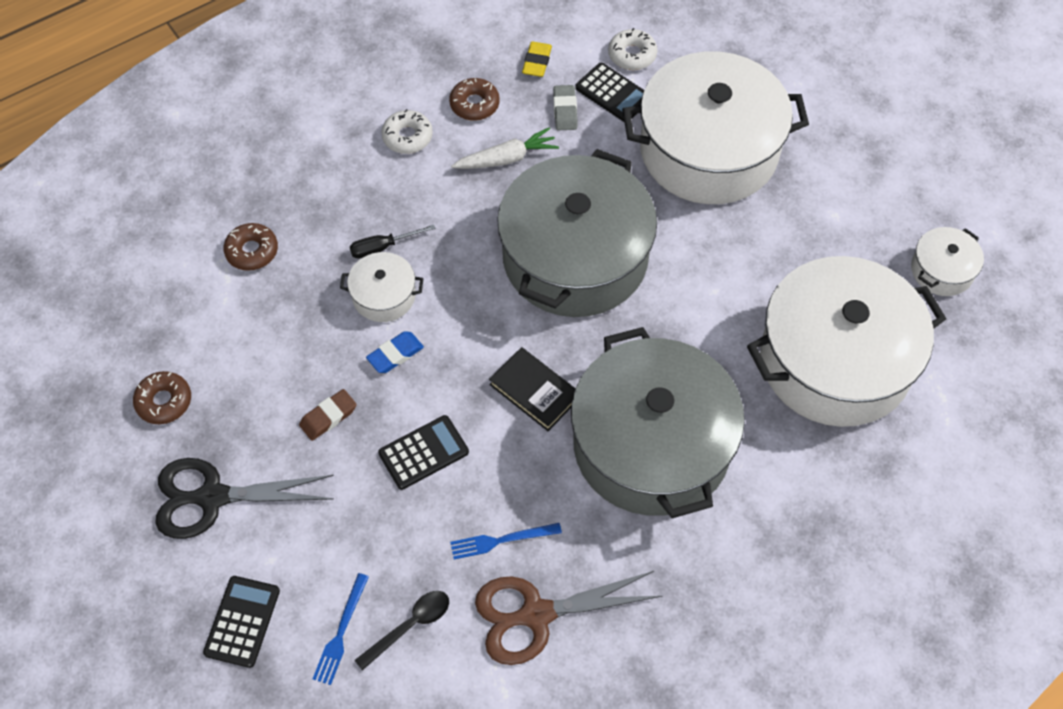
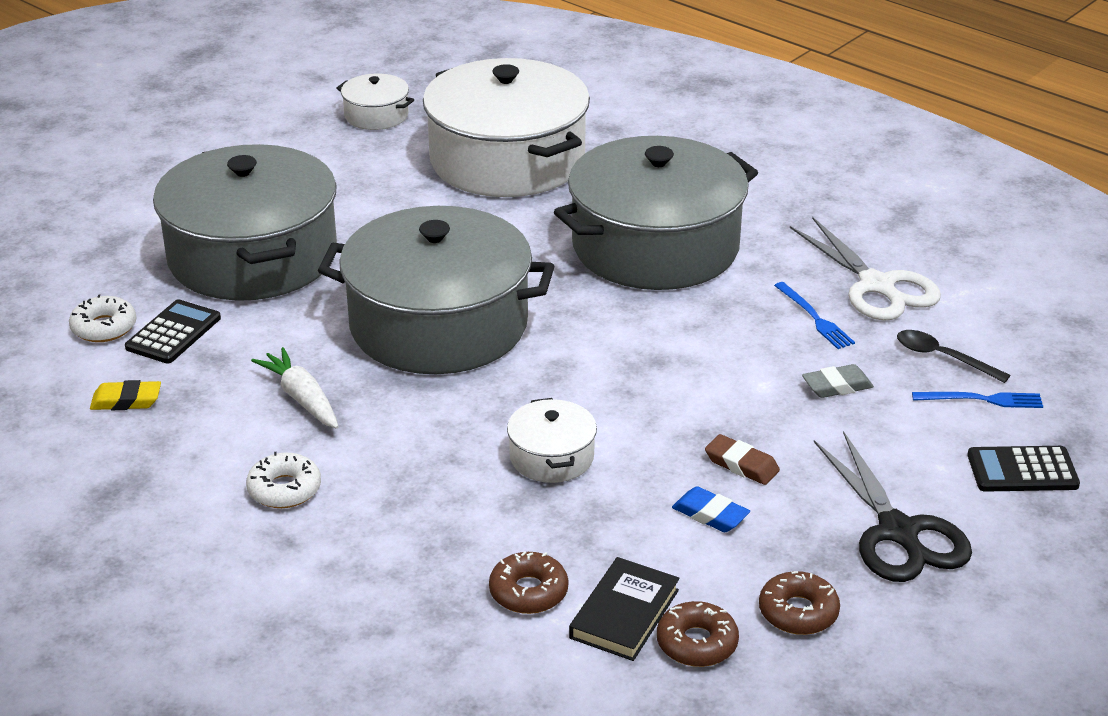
camera: 105 degrees left, 25 degrees down
(382, 247) = (478, 473): black screwdriver -> none
(395, 354) = (631, 431): blue eraser -> blue eraser (710, 514)
(423, 453) = (746, 385): black calculator -> none
(474, 104) = (213, 441): brown donut -> brown donut (697, 643)
(534, 391) = (630, 325): black book -> black book (624, 614)
(536, 614) = (876, 285): brown scissors -> white scissors
(565, 110) = (210, 365): grey eraser -> grey eraser (837, 386)
(708, 150) = (252, 256): white pot -> grey pot

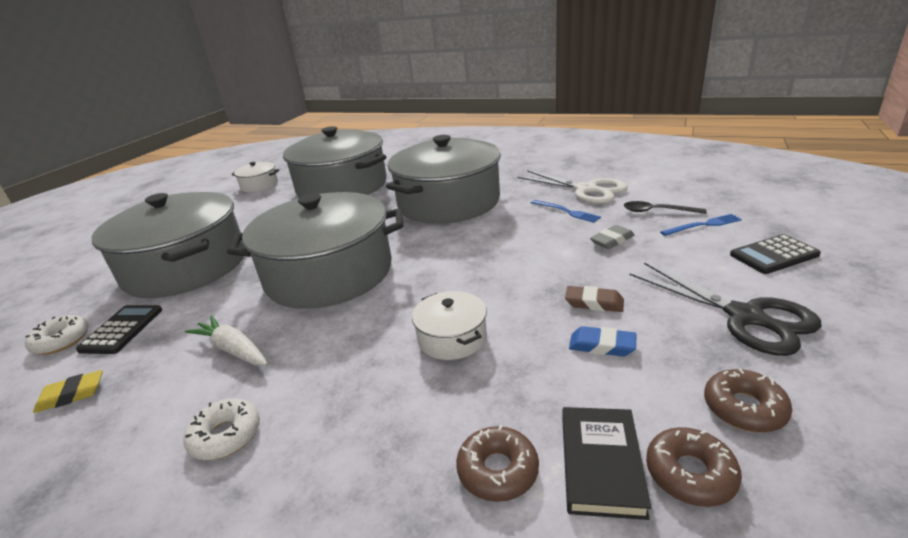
camera: 15 degrees left, 5 degrees down
(507, 160) = (342, 186): white pot -> grey pot

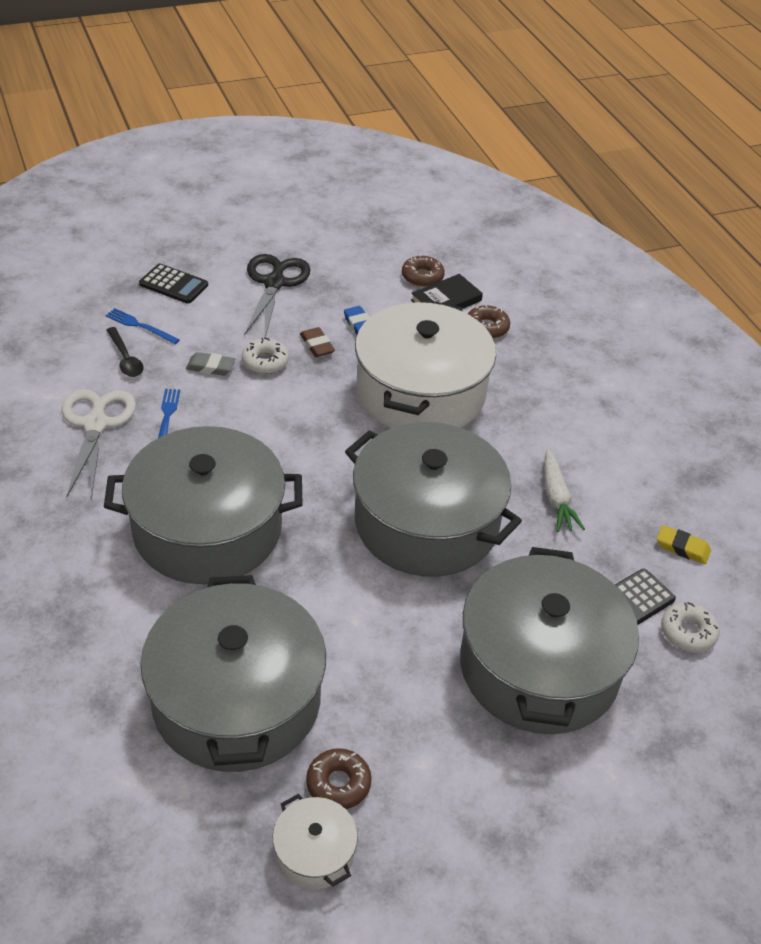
camera: 140 degrees left, 15 degrees up
(226, 436) = (594, 435): white donut -> white donut (265, 362)
(452, 338) = (421, 392): white pot -> white pot, size x2.33
(744, 408) = (362, 270): brown donut -> brown donut (338, 784)

